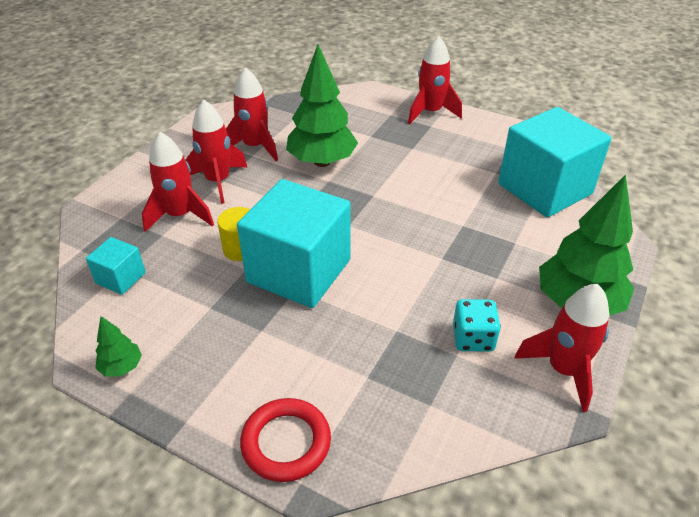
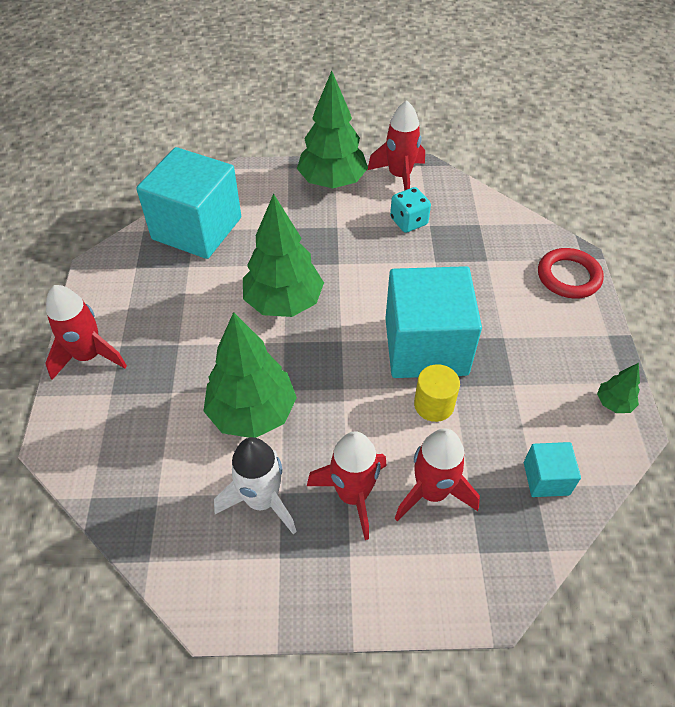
camera: 120 degrees left, 10 degrees up
(255, 147) = (262, 500): red rocket -> white rocket
(416, 208) = (283, 302): none -> green tree

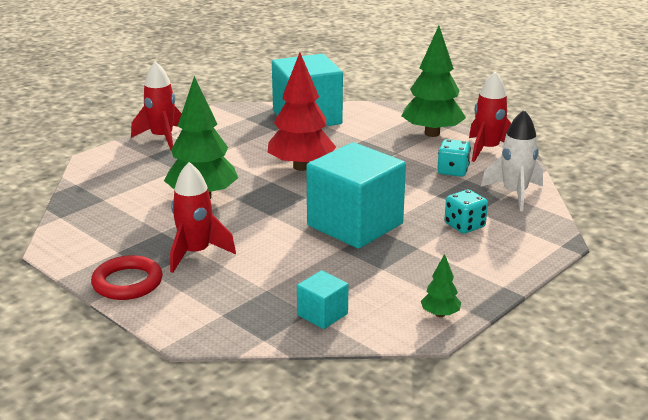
camera: 45 degrees right, 25 degrees down
(262, 500) = (147, 228): white rocket -> white rocket (514, 194)
(283, 302) = (301, 167): green tree -> red tree
(432, 492) = (241, 278): red rocket -> none
(434, 404) = (311, 248): yellow cylinder -> none
(500, 284) = (464, 225): none -> turquoise dice
(568, 277) = (528, 247): red ring -> red ring (127, 282)

